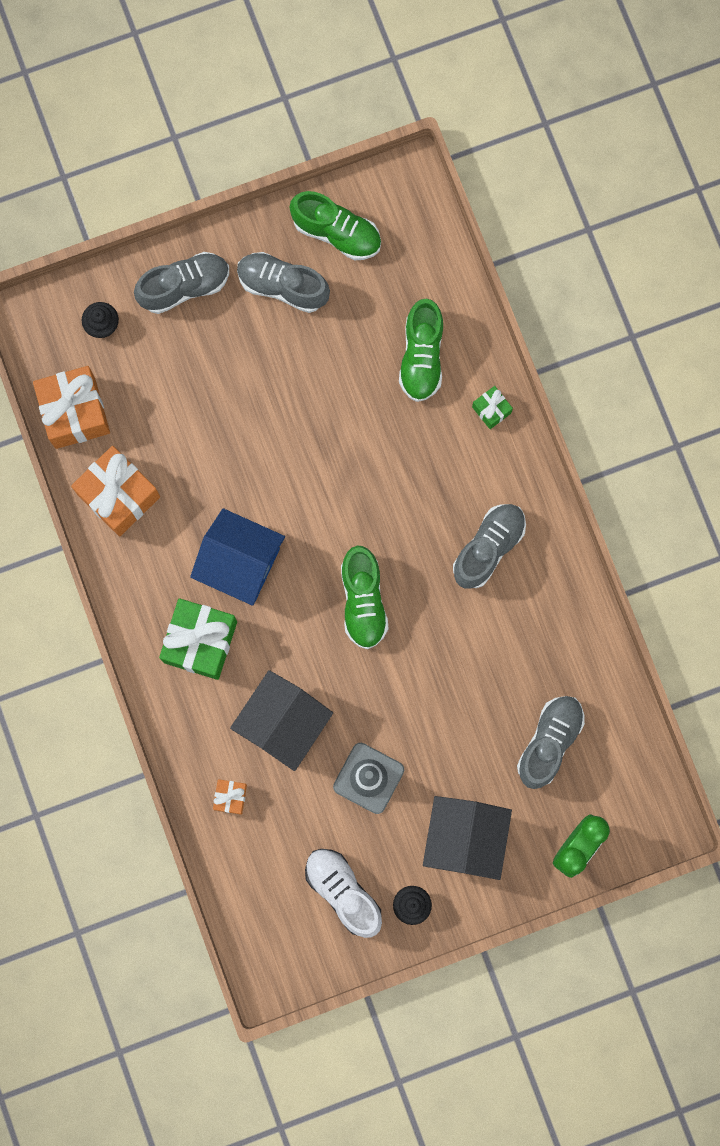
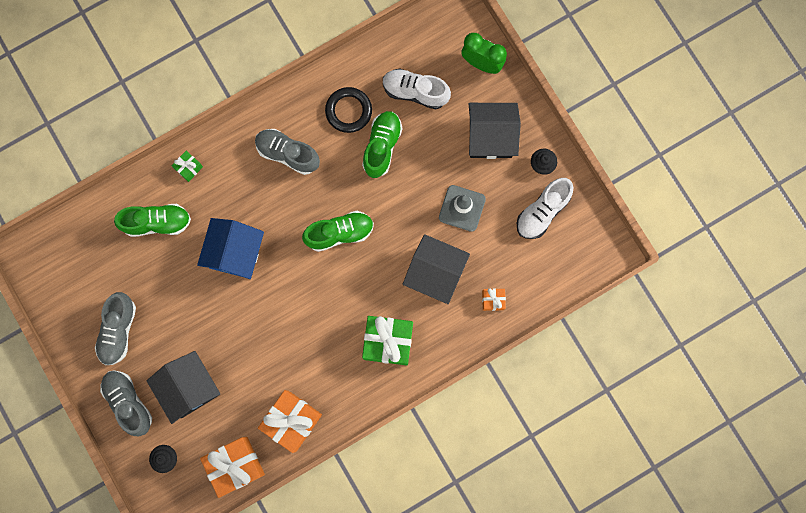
camera: 100 degrees left, 0 degrees up
(188, 368) = (190, 388): none -> black house
(240, 563) = (327, 324): blue house -> blue house (235, 253)
(337, 233) = (72, 299): green shoe -> green shoe (382, 146)
(536, 643) = (348, 111): none -> black ring
(549, 742) = (415, 92): grey shoe -> white shoe

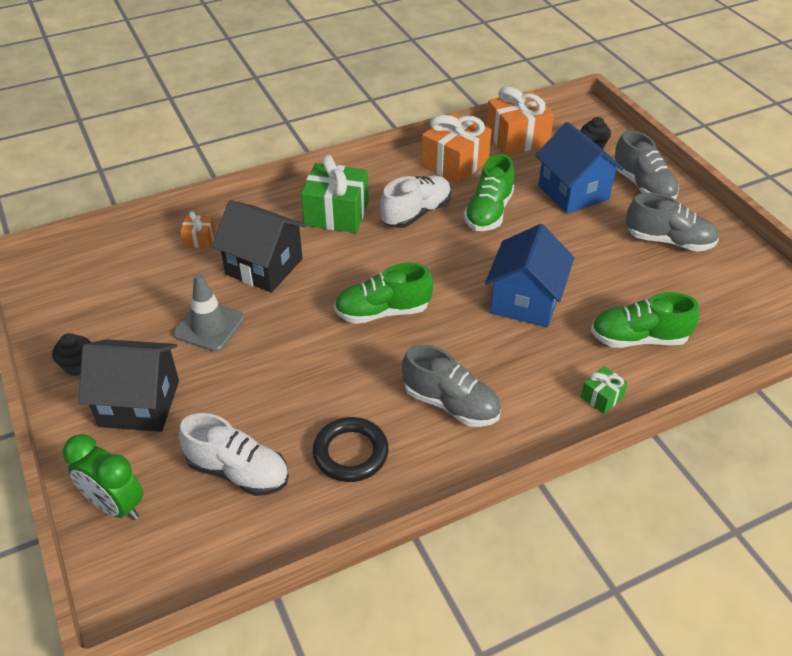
camera: 175 degrees left, 35 degrees down
(118, 331) = (668, 241): grey shoe -> grey shoe turned 90 degrees clockwise
(190, 388) = (573, 192): black house -> blue house
(382, 146) = (306, 403): green shoe -> green shoe (489, 212)
(542, 212) = (101, 315): white shoe -> white shoe (416, 213)

